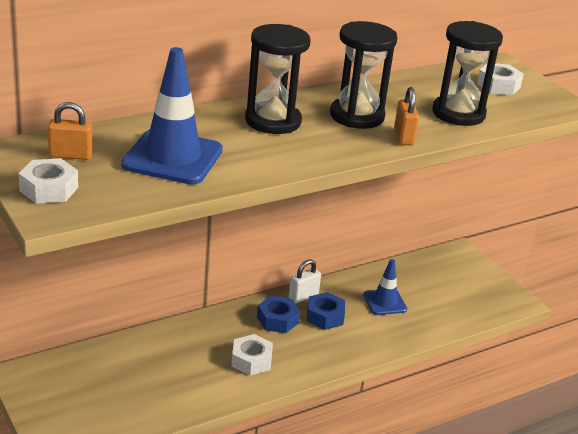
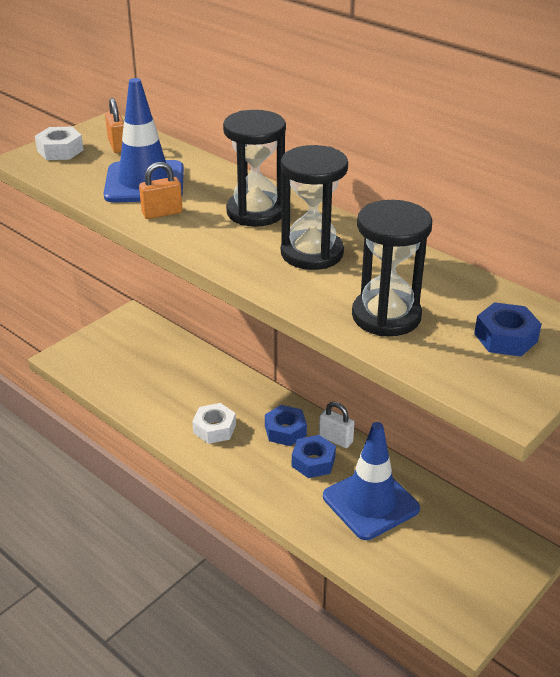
camera: 75 degrees right, 5 degrees up
(384, 302) = (370, 502): blue traffic cone -> blue traffic cone, size x1.74
(403, 137) = (288, 287): orange padlock -> orange padlock (162, 213)
(498, 86) = (505, 338): white nut -> blue nut

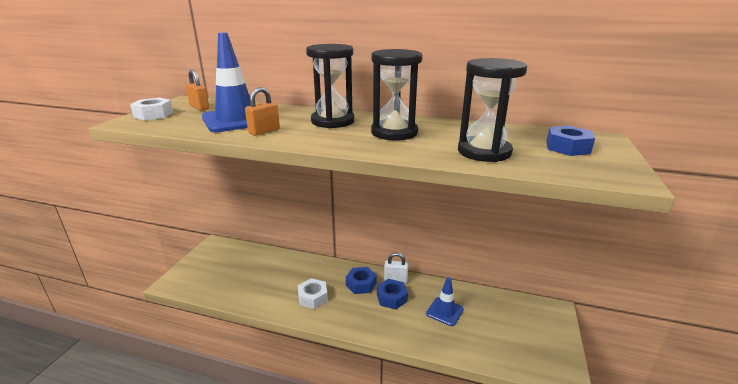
camera: 25 degrees left, 10 degrees down
(370, 502) = (445, 311): blue traffic cone -> blue traffic cone, size x0.58

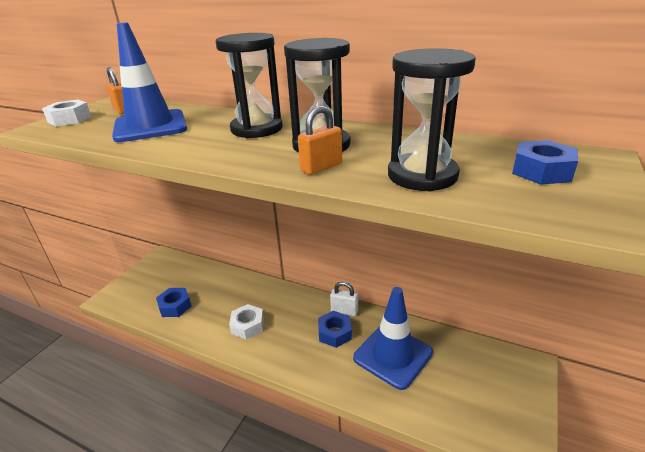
camera: 10 degrees right, 5 degrees up
(264, 131) = (171, 141): orange padlock -> orange padlock (321, 167)
(361, 284) = (304, 314): blue nut -> blue nut (175, 306)
(445, 311) = (392, 355): blue traffic cone -> blue traffic cone, size x1.74

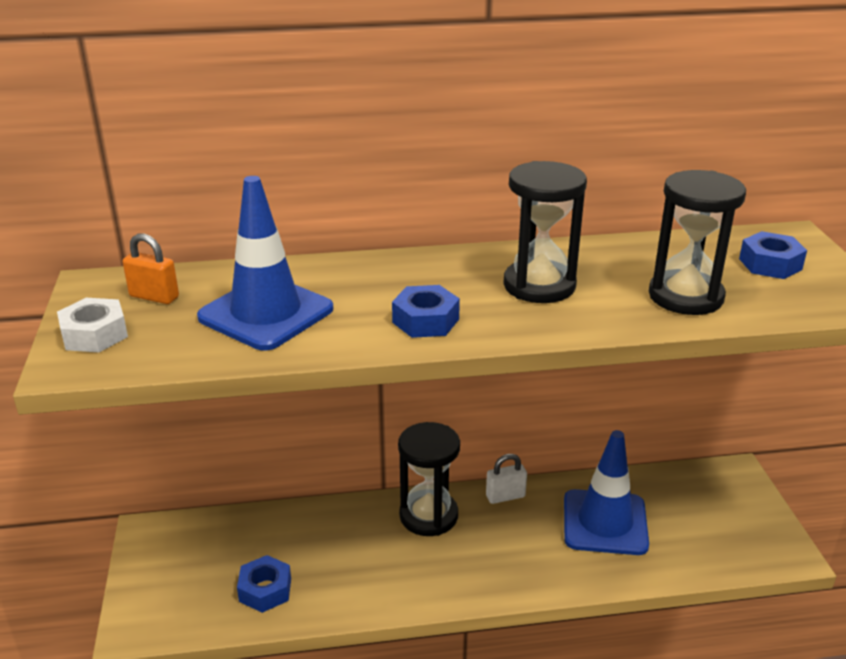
camera: 35 degrees left, 0 degrees up
(247, 326) = (402, 567): white nut -> none
(256, 129) = (424, 281): black hourglass -> black hourglass (428, 515)
(321, 167) = (583, 314): orange padlock -> none
(334, 333) = (519, 527): blue nut -> blue nut (425, 321)

